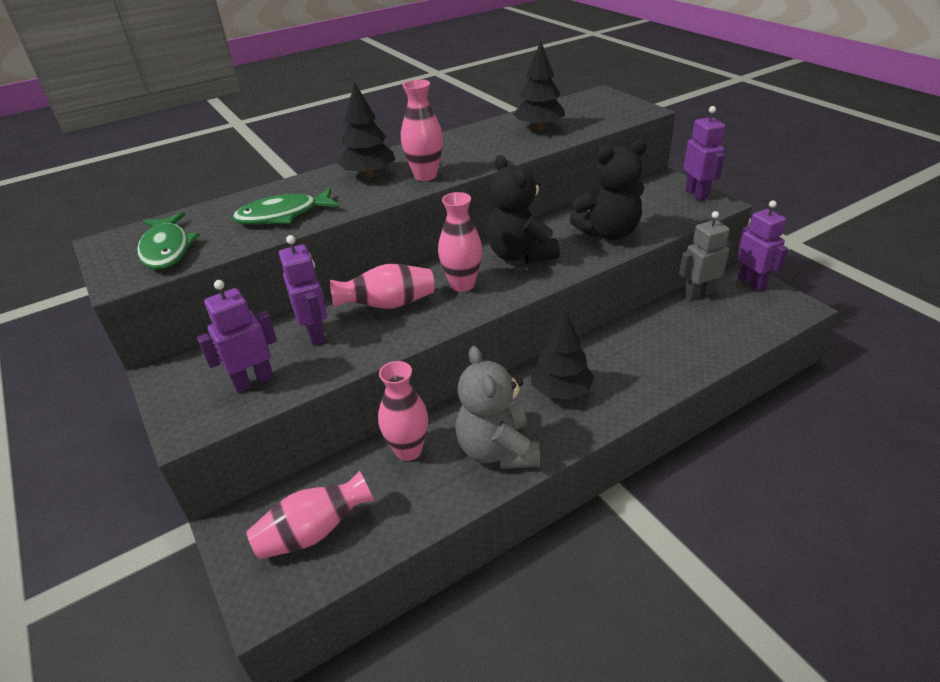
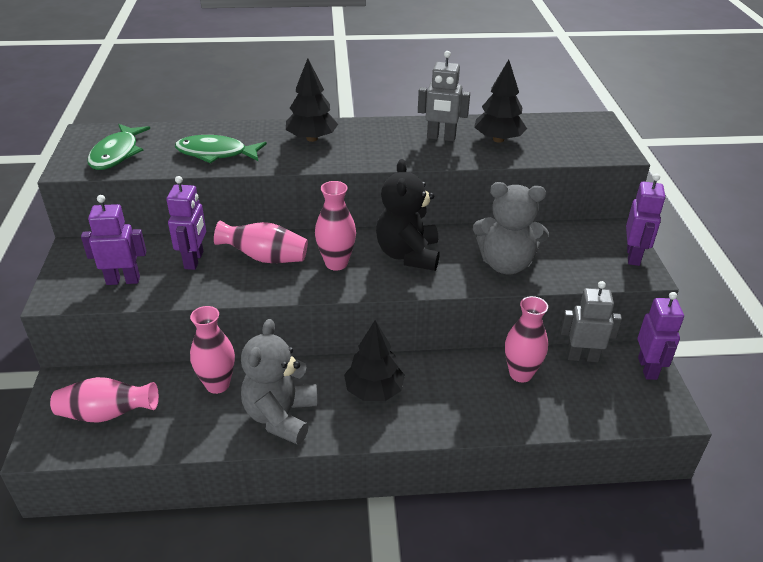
camera: 25 degrees right, 0 degrees up
(425, 176) = (353, 155): pink vase -> pink vase (520, 374)
(489, 140) = (441, 138): none -> grey robot
(608, 233) = (506, 264): black teddy bear -> grey teddy bear

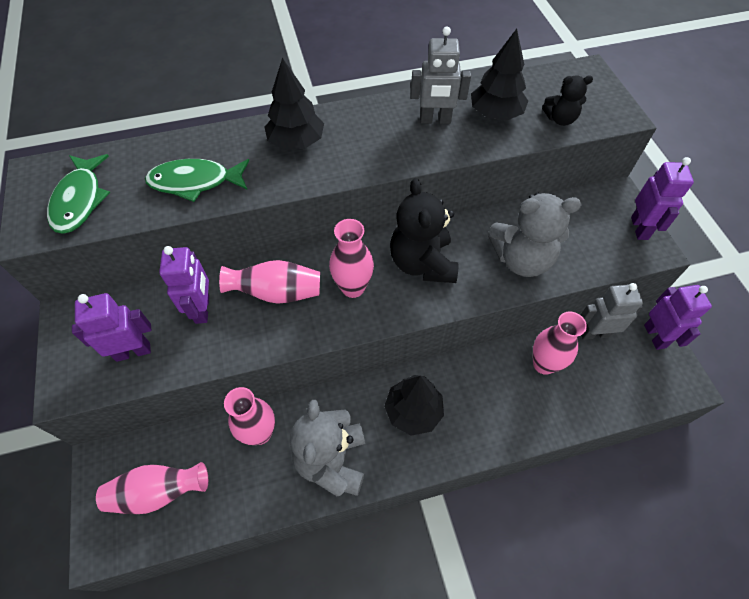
camera: 10 degrees left, 20 degrees up
(558, 149) = (560, 119): none -> black teddy bear

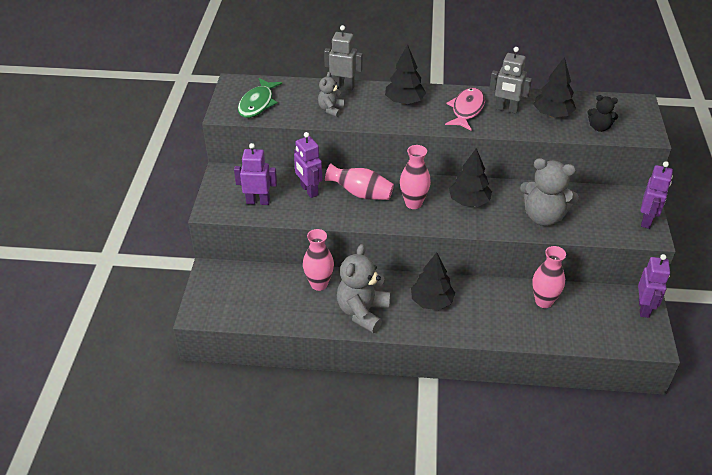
camera: 20 degrees right, 15 degrees down
(158, 492) = (242, 296): pink vase -> none
(195, 182) = (331, 109): green fish -> grey teddy bear
(203, 309) = (309, 190): purple robot -> purple robot turned 135 degrees clockwise
(384, 134) = (466, 110): none -> pink fish
(422, 263) = (469, 201): black teddy bear -> black tree
(594, 333) = (594, 294): grey robot -> grey robot (343, 86)

